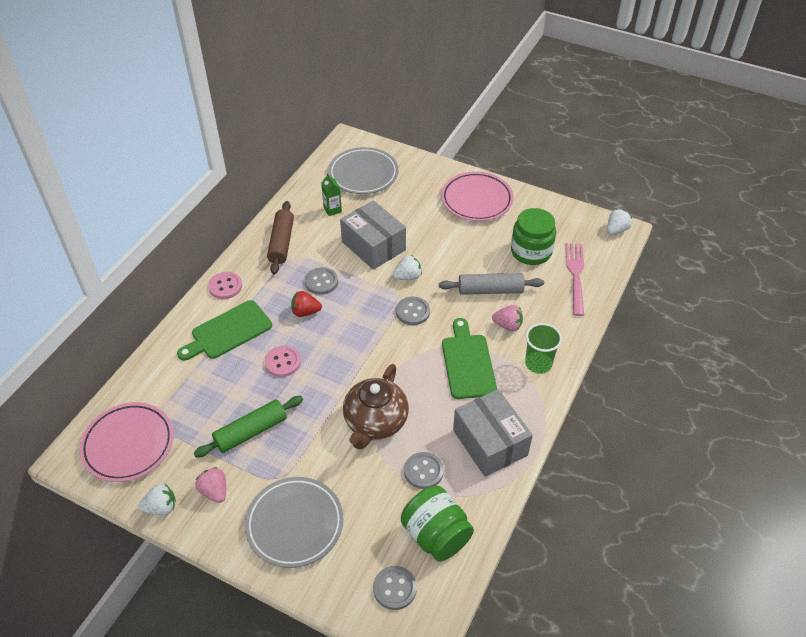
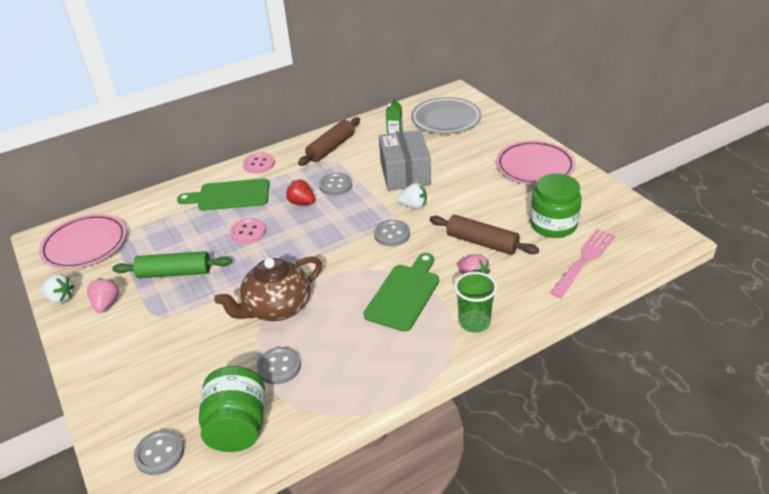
camera: 35 degrees right, 10 degrees down
(294, 524) = (136, 357): grey plate -> none
(490, 290) = (482, 242): grey rolling pin -> brown rolling pin
(490, 442) = (362, 371): grey box -> none
(616, 230) = (667, 236): white strawberry -> none

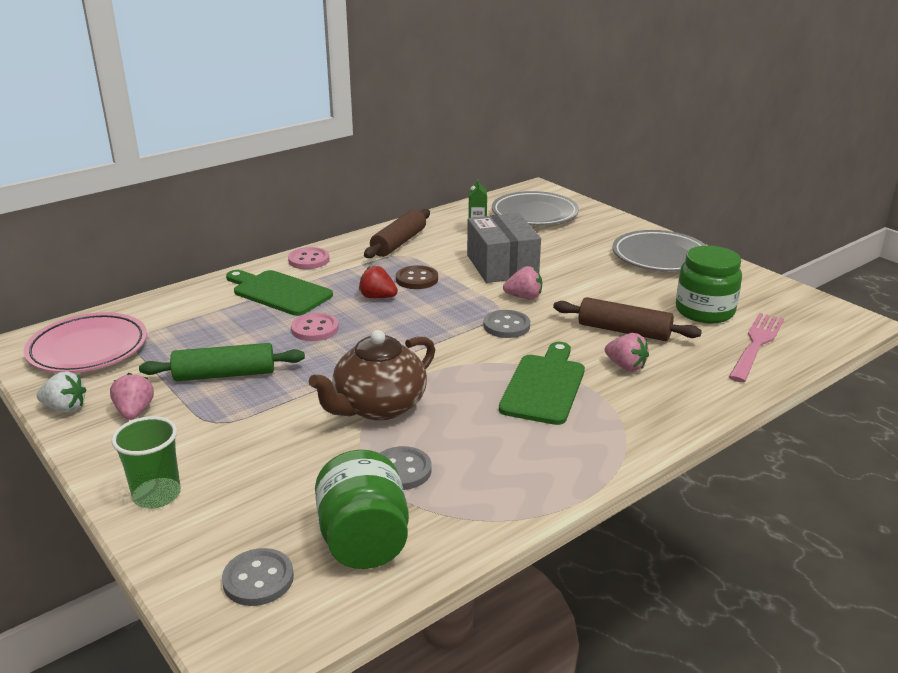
camera: 10 degrees left, 10 degrees down
(230, 196) = (279, 292): green cutting board -> green cutting board turned 45 degrees clockwise
(335, 185) = (417, 279): grey button -> brown button
(413, 206) = (524, 297): white strawberry -> pink strawberry
(474, 322) = (645, 411): green cup -> green cup (157, 495)
(534, 167) = (660, 257): pink plate -> grey plate

